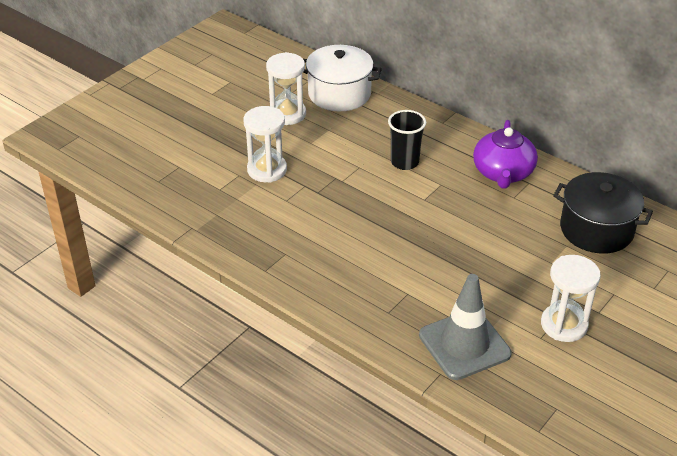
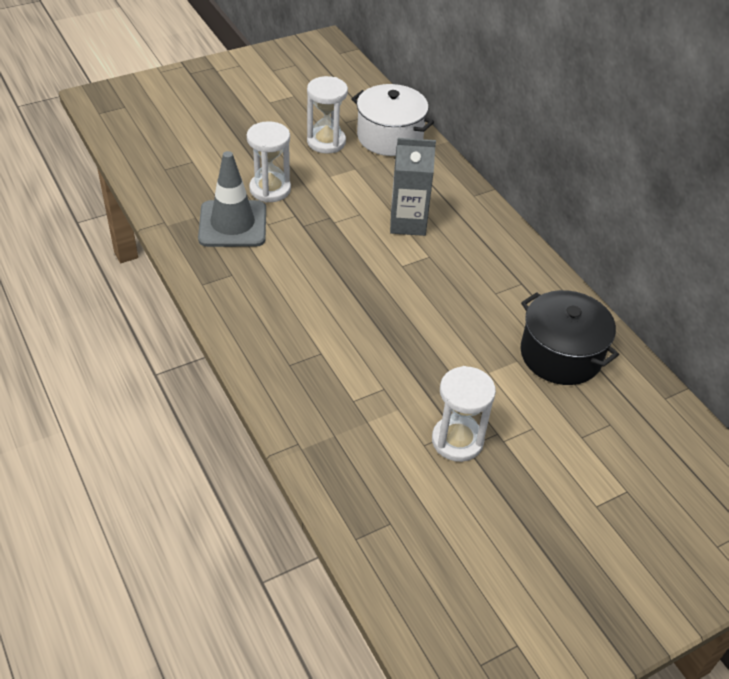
camera: 20 degrees right, 5 degrees up
(404, 162) = (408, 223): black cup -> grey carton
(464, 344) = (341, 423): grey traffic cone -> grey traffic cone (232, 224)
(503, 173) = (501, 265): purple teapot -> none

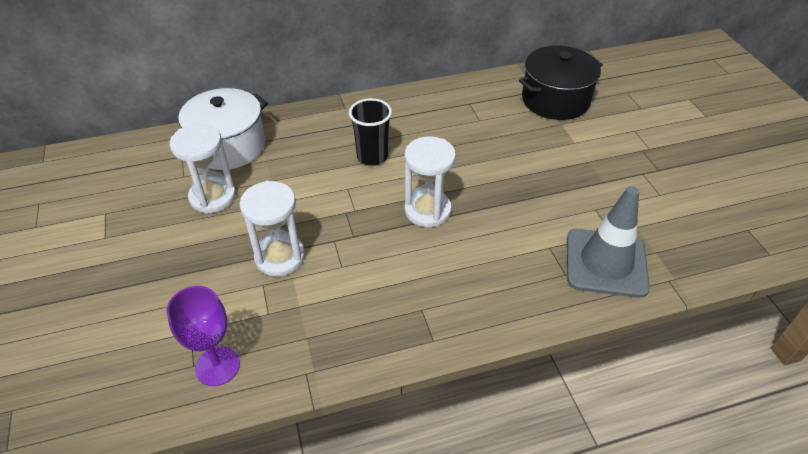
camera: 75 degrees left, 0 degrees up
(165, 179) = (217, 366): none -> purple goblet
(232, 224) = (333, 300): grey traffic cone -> grey traffic cone (606, 263)
(408, 223) = (372, 156): grey carton -> black cup
(457, 441) = (653, 174): white hourglass -> white hourglass (427, 210)

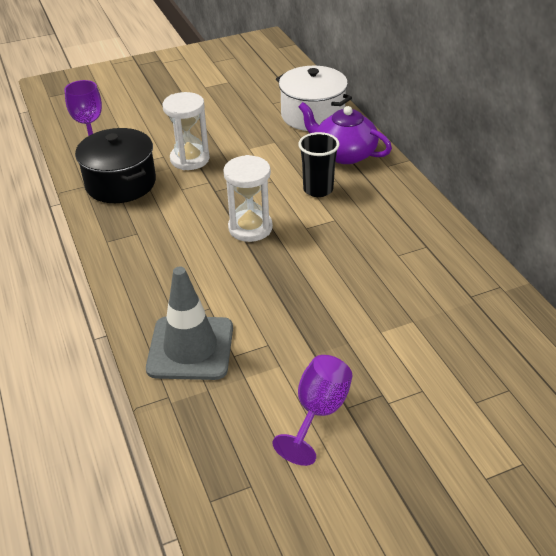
camera: 85 degrees right, 5 degrees down
(213, 197) = (251, 119): white hourglass -> none
(314, 132) = (344, 154): none -> purple teapot
(555, 100) = (460, 316): black pot -> black pot (121, 183)
(667, 185) = (318, 412): none -> purple goblet

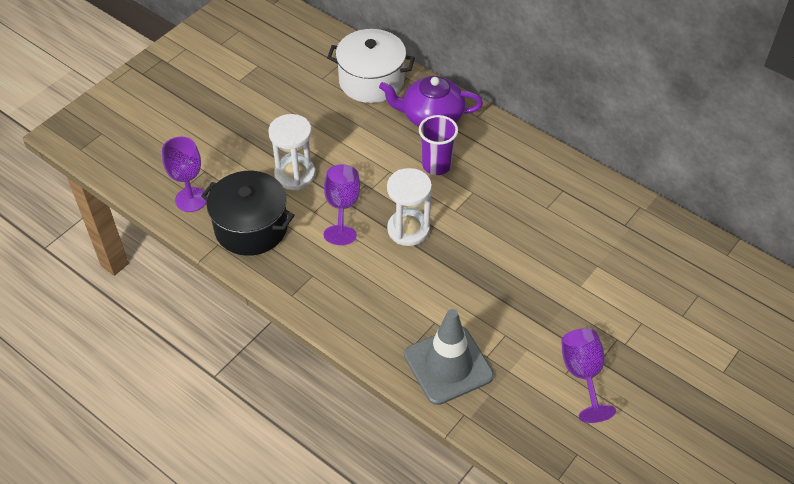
camera: 30 degrees left, 10 degrees up
(207, 193) = (342, 207): none -> purple goblet
(318, 189) = (436, 165): black cup -> purple cup

